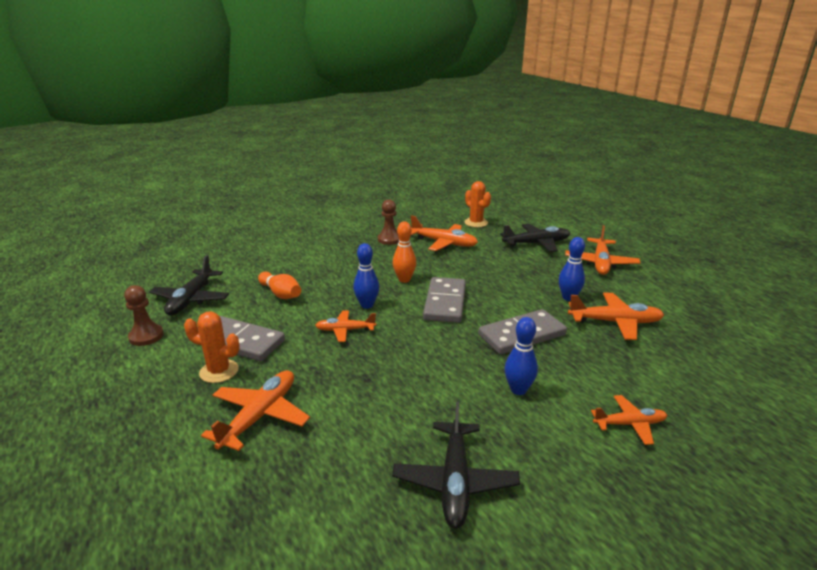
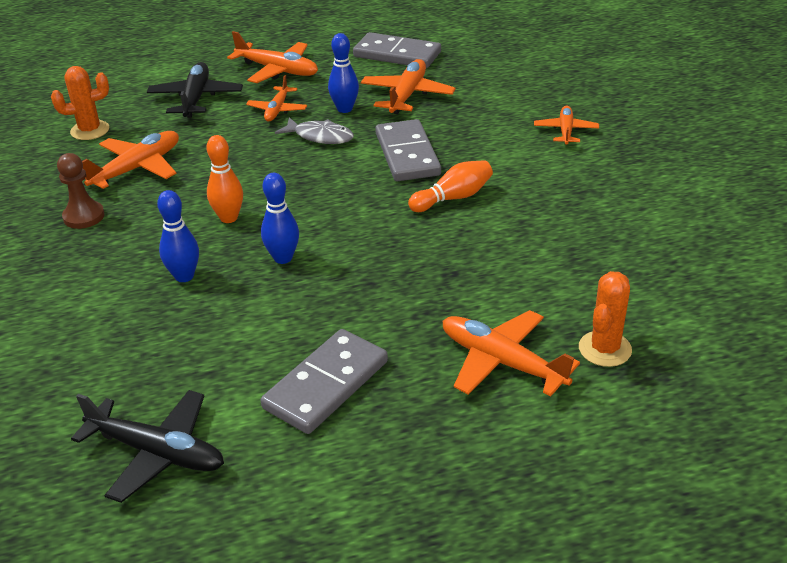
camera: 75 degrees left, 10 degrees up
(146, 336) = (261, 500): brown pawn -> none
(219, 371) = (395, 404): orange cactus -> orange cactus (605, 349)
(281, 294) = (201, 342): orange bowling pin -> orange bowling pin (453, 198)
(345, 330) = (339, 282): orange plane -> orange plane (277, 110)
(445, 302) = (310, 193): grey domino -> grey domino (397, 54)
(455, 481) = (623, 235): black plane -> none
(518, 390) = (503, 176): blue bowling pin -> blue bowling pin (184, 276)
(521, 294) = (320, 136): none -> grey fish

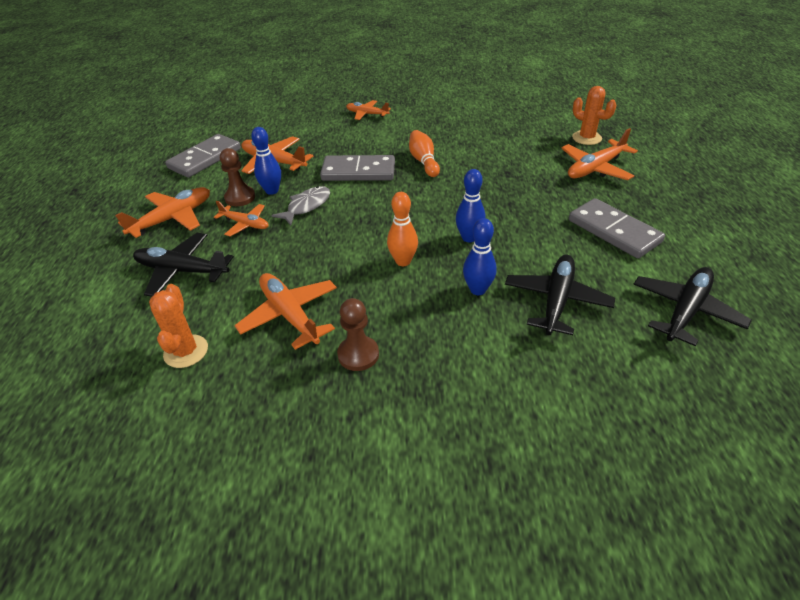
camera: 75 degrees left, 5 degrees up
(170, 338) = (556, 300): none -> black plane
(325, 94) = (240, 197): none -> brown pawn

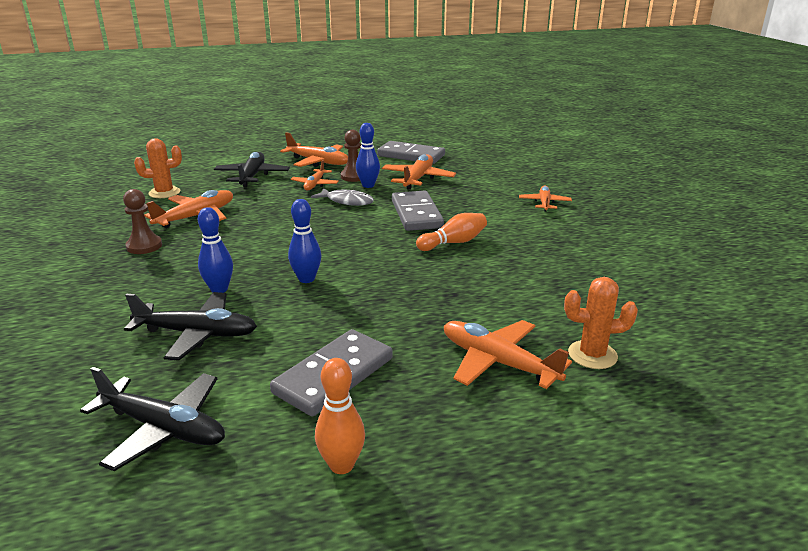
camera: 75 degrees right, 15 degrees down
(403, 261) = (265, 250): orange bowling pin -> orange bowling pin (342, 465)
(586, 138) = (592, 355): orange cactus -> orange cactus turned 60 degrees clockwise

